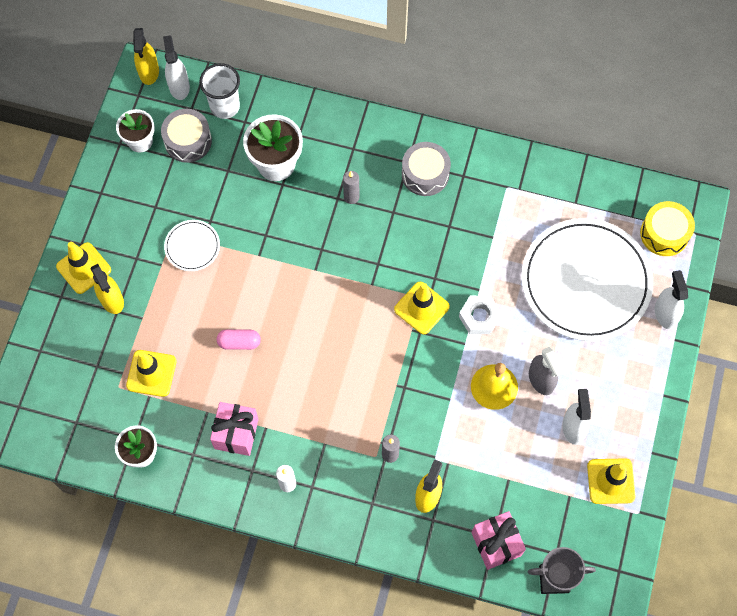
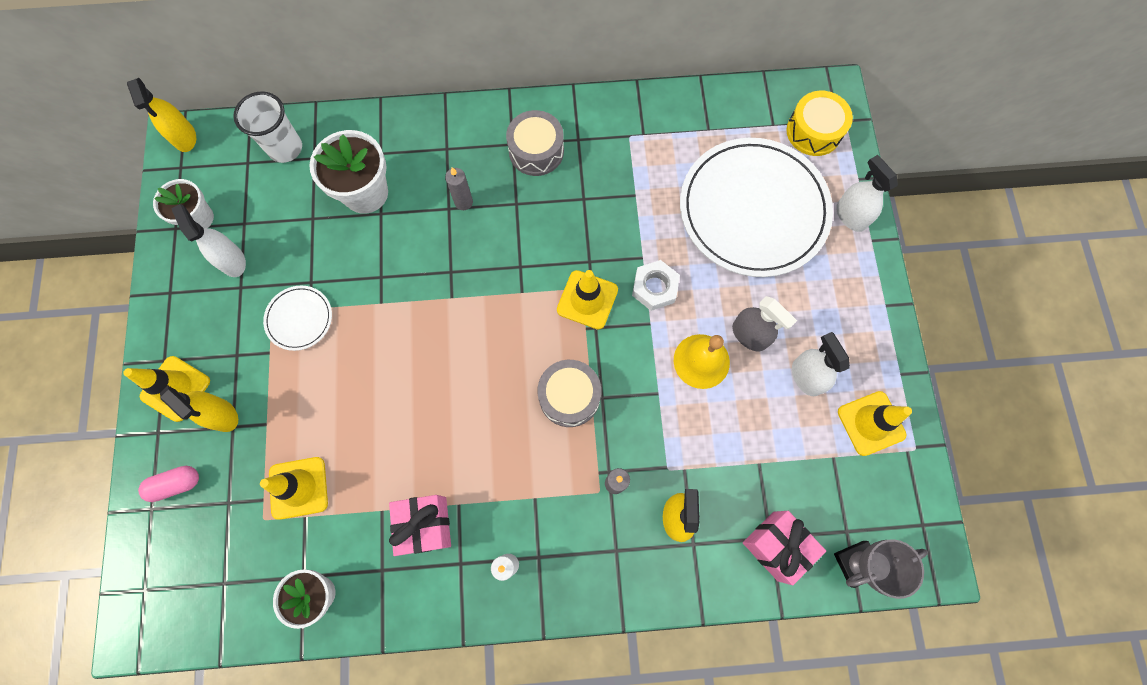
camera: 20 degrees left, 5 degrees up
(179, 87) = (225, 143): white spray bottle -> white spray bottle (232, 261)
(188, 141) = (255, 200): grey drum -> grey drum (569, 396)
(239, 342) = (392, 413): pink capsule -> pink capsule (176, 484)

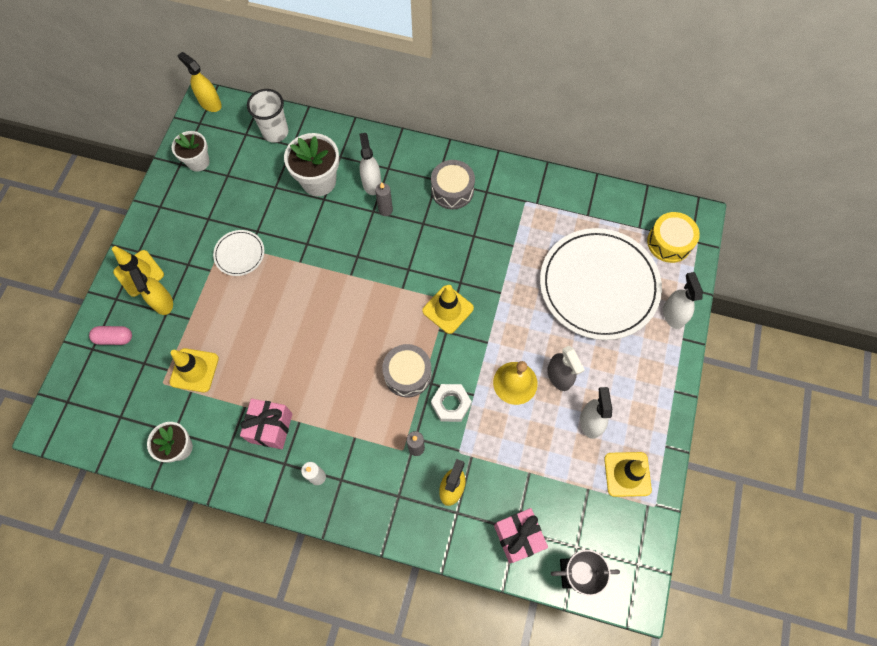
camera: 20 degrees right, 5 degrees down
(184, 137) = (210, 103): yellow spray bottle -> yellow spray bottle turned 135 degrees clockwise
(232, 261) = (209, 198): white spray bottle -> white spray bottle (371, 183)
(654, 288) = (501, 318): white nut -> white nut (451, 404)

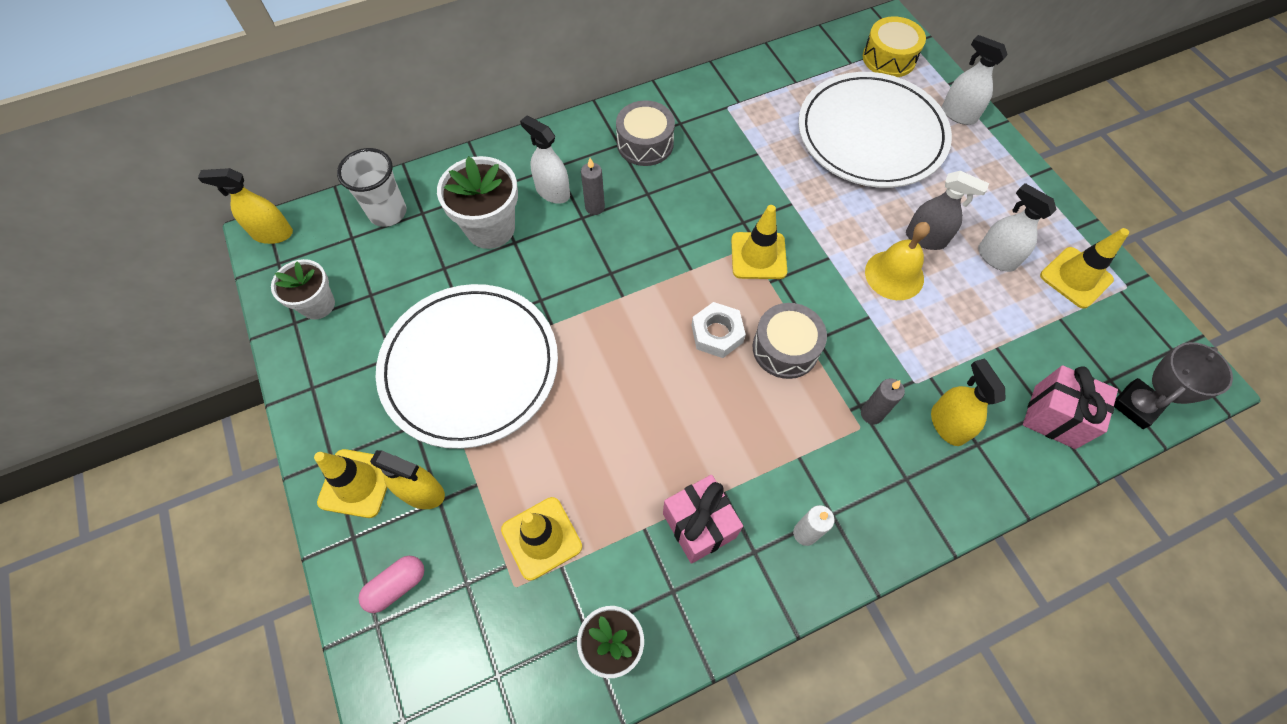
camera: 40 degrees left, 5 degrees down
(239, 254) = (470, 367): white plate -> white plate, size x2.33
(451, 404) = (858, 343): white nut -> white nut (717, 333)

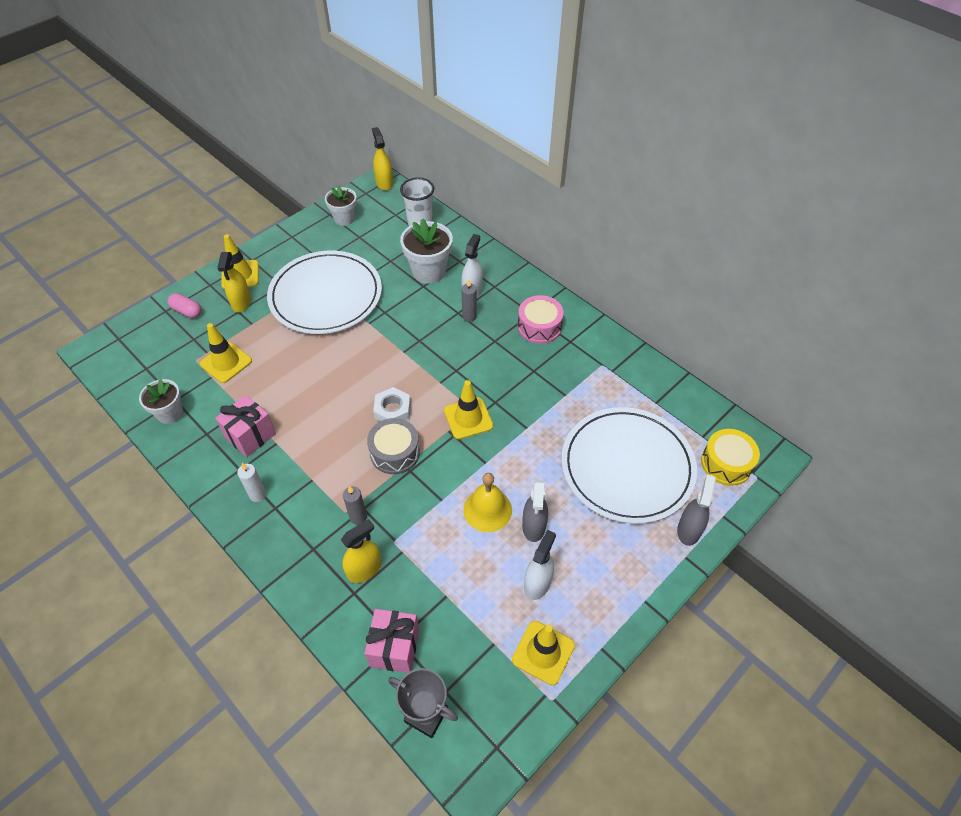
camera: 70 degrees right, 10 degrees down
(645, 143) = (539, 327): grey drum -> pink drum
(958, 114) = (689, 530): white spray bottle -> grey spray bottle

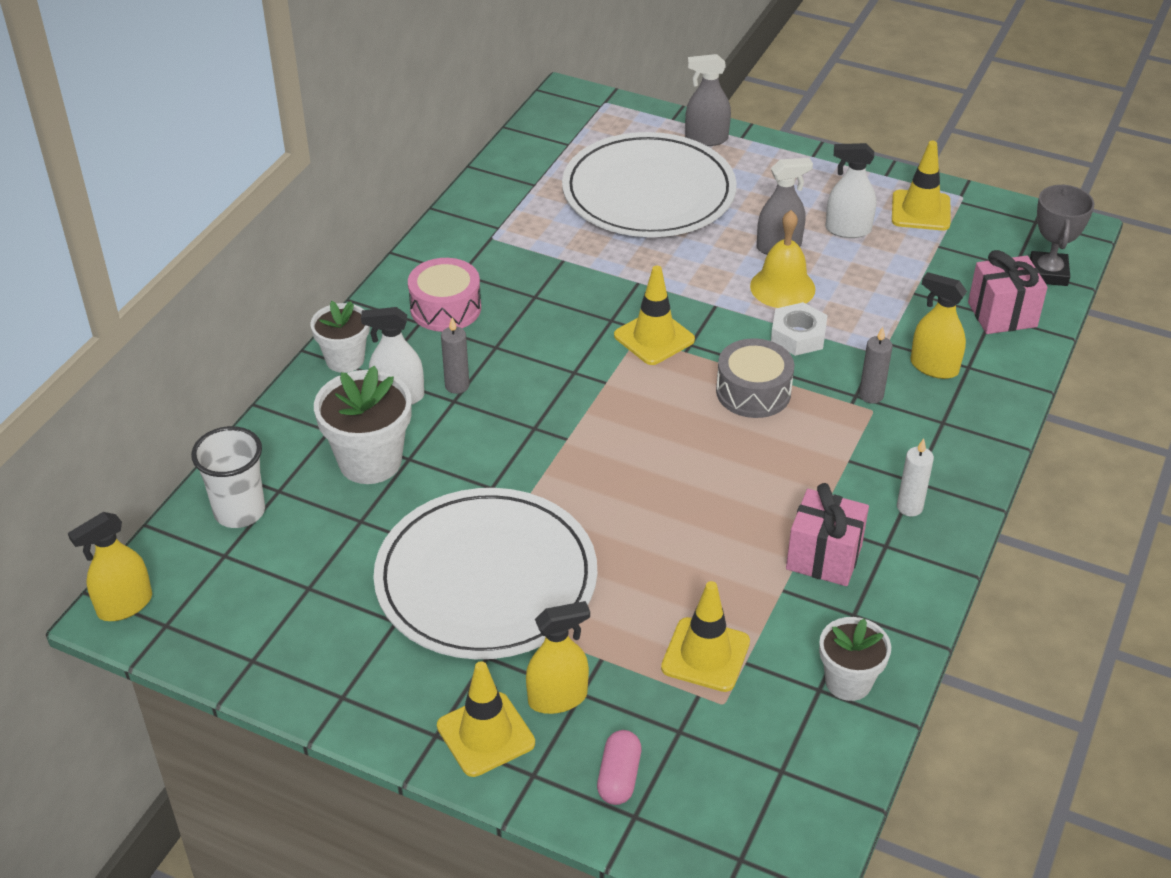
camera: 110 degrees left, 10 degrees down
(344, 218) = (260, 630): white flower pot -> white flower pot (345, 359)
(392, 410) = (684, 416): white nut -> white nut (798, 335)
(726, 463) = (599, 124): yellow drum -> none

